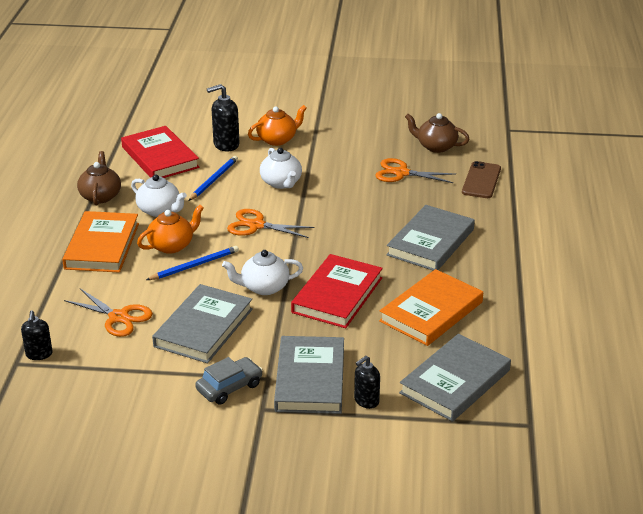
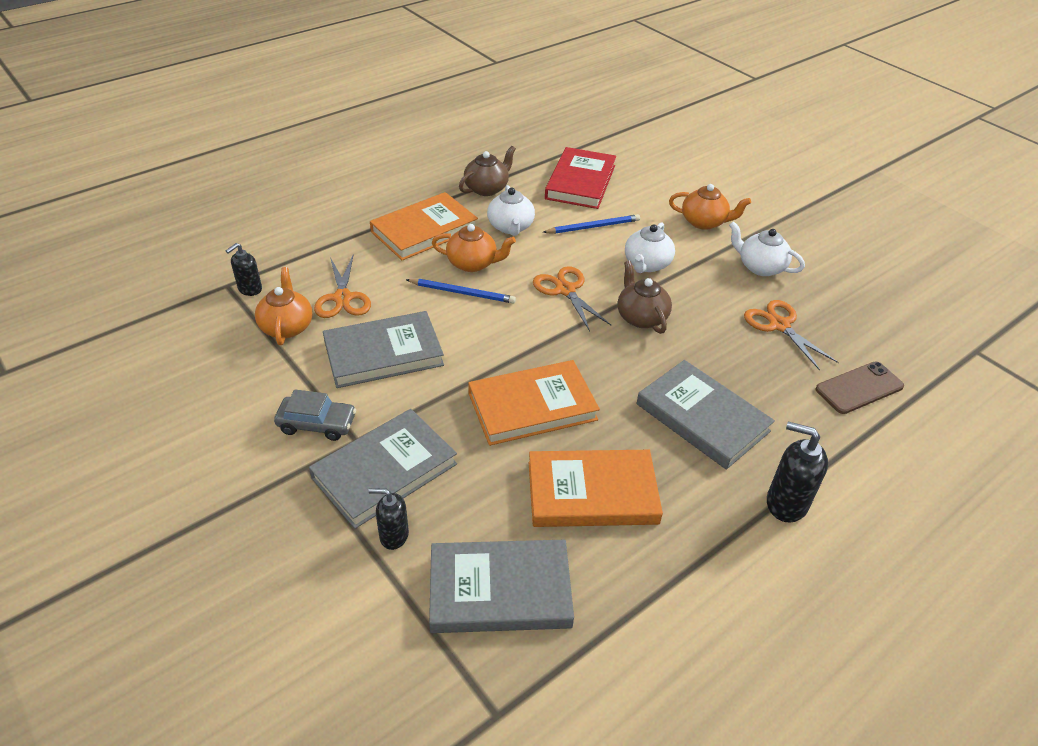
camera: 45 degrees right, 10 degrees up
(110, 356) = (287, 326): none -> orange teapot
(226, 145) = (651, 201): black soap dispenser -> black soap dispenser (786, 503)
(263, 287) = (483, 352): white teapot -> white teapot (760, 267)
(337, 295) = (532, 406): red book -> orange book
(430, 242) = (702, 417): grey book -> grey book turned 60 degrees clockwise
(435, 146) = (858, 320): brown teapot -> brown teapot (641, 317)

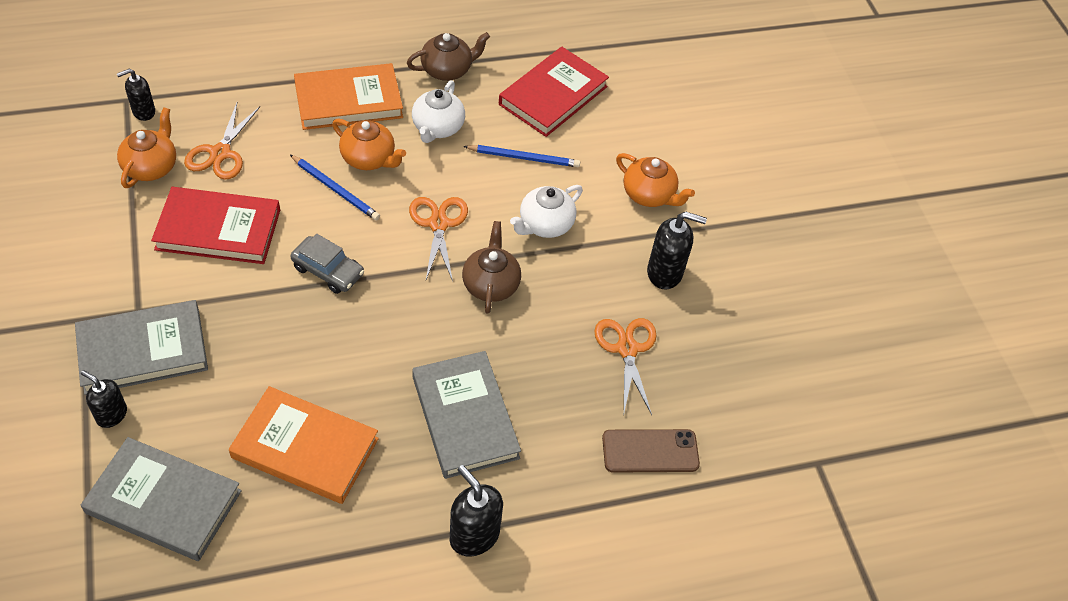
camera: 20 degrees right, 10 degrees up
(317, 424) = (116, 280): grey car -> grey car (328, 271)
(383, 353) = (218, 230): grey book -> red book
(532, 406) = (314, 340): orange book -> none
(760, 267) = (665, 273): white teapot -> black soap dispenser

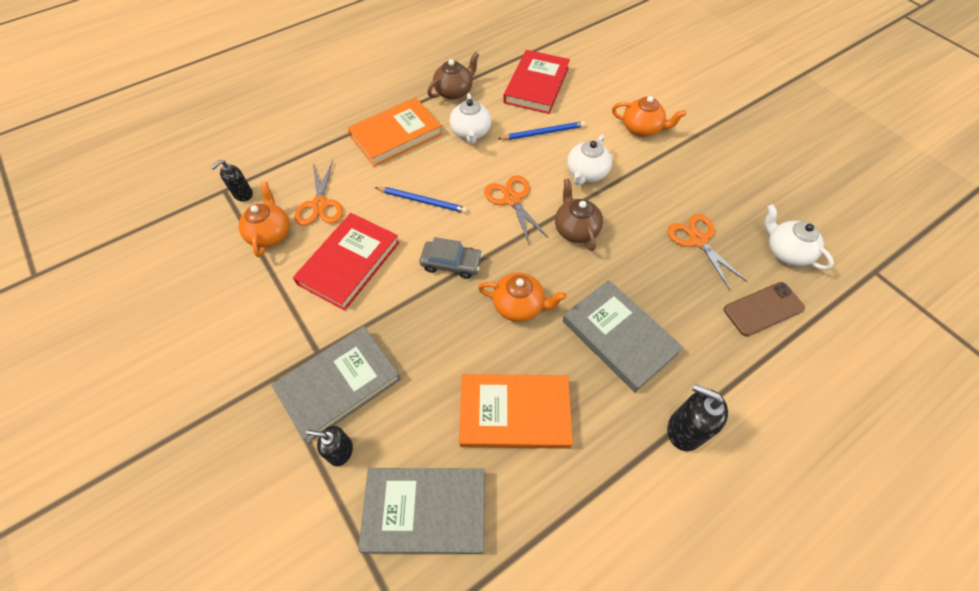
camera: 15 degrees left, 5 degrees up
(218, 230) = (349, 263): red book -> red book turned 45 degrees counterclockwise
(369, 159) = (434, 170): orange teapot -> orange teapot (519, 305)
(665, 273) = (687, 177): black soap dispenser -> none
(724, 400) = (786, 251): none -> white teapot

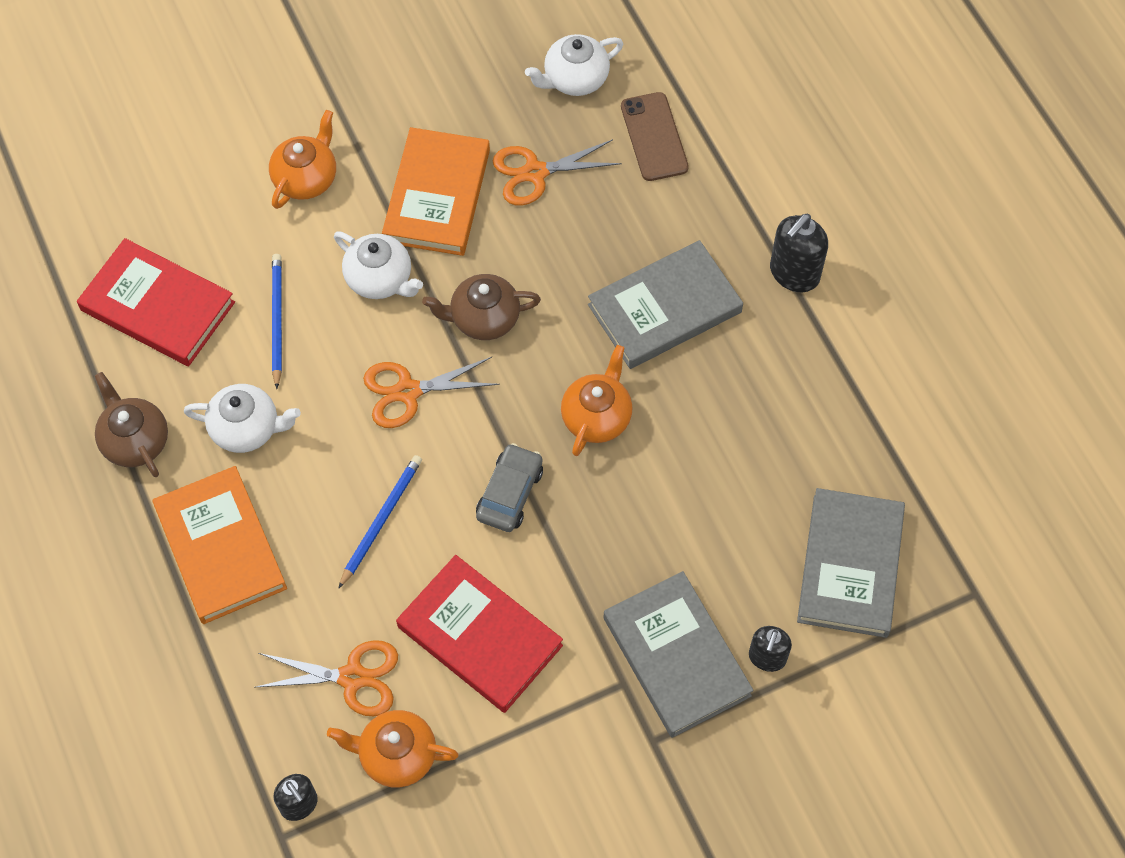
camera: 80 degrees left, 5 degrees up
(514, 412) = (747, 450): orange book -> orange book (437, 195)

